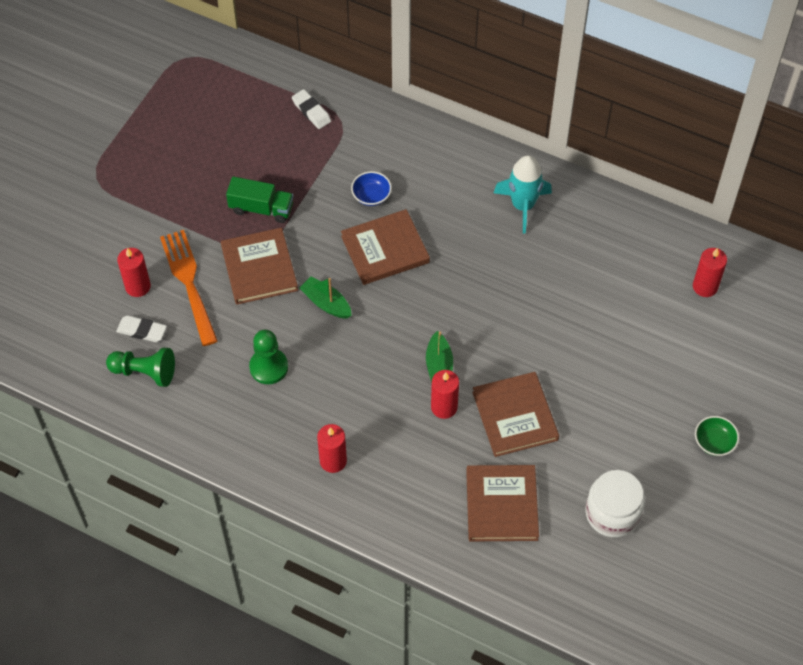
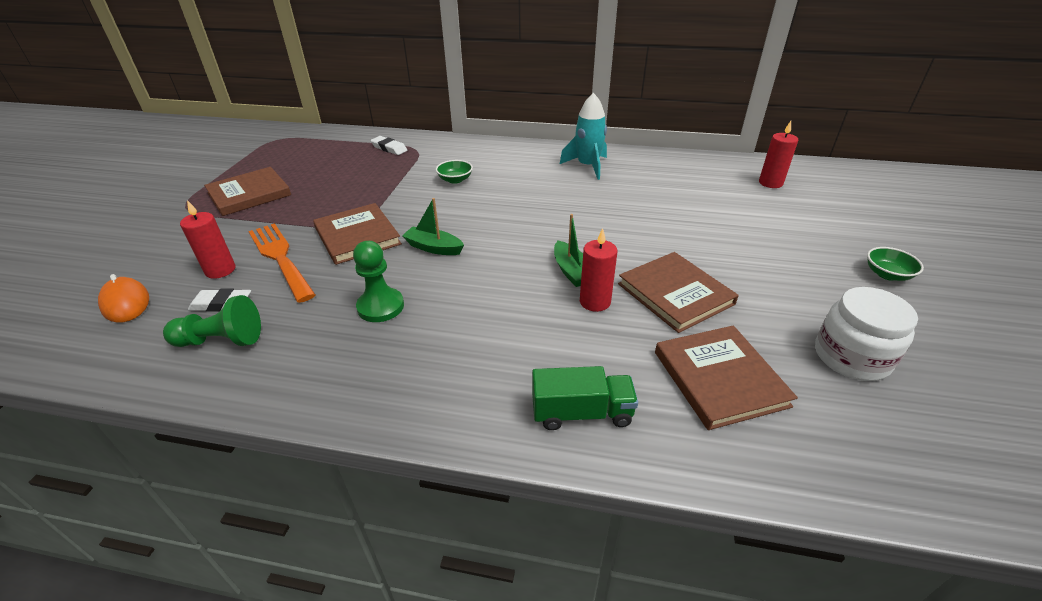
camera: 15 degrees left, 20 degrees down
(66, 309) = (126, 303): none -> orange mouse
(261, 208) = (354, 201): green truck -> green truck (581, 413)
(333, 461) = (485, 379): red candle -> none
(371, 196) = (455, 180): blue bowl -> green bowl
(385, 249) = (480, 206): brown book -> brown book (249, 194)

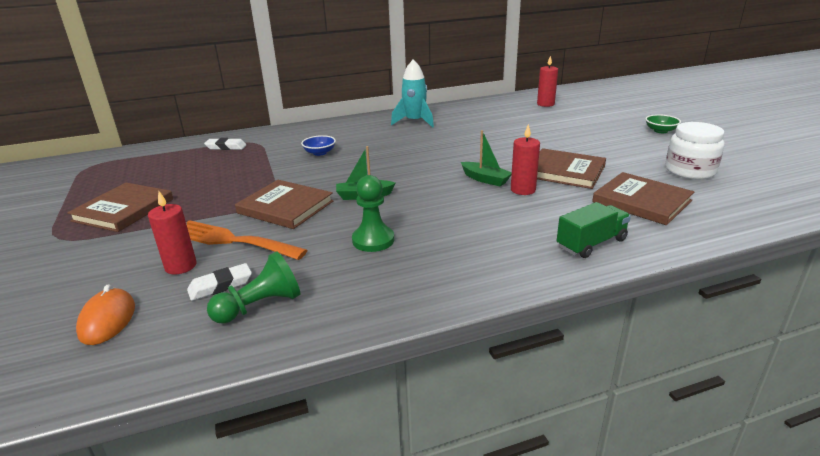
camera: 30 degrees left, 10 degrees down
(126, 303) = (107, 320): orange mouse -> orange mouse turned 60 degrees clockwise
(455, 180) = (319, 153): green bowl -> blue bowl

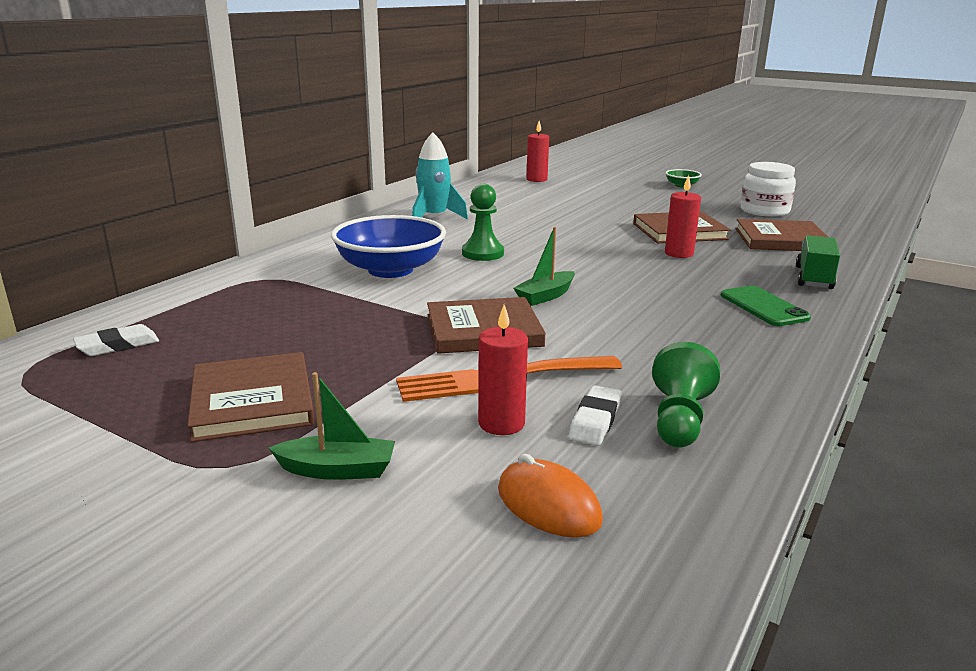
camera: 40 degrees left, 5 degrees down
(226, 147) = (232, 293): white eraser -> white eraser (118, 346)
(319, 153) = (390, 270): blue bowl -> blue bowl, size x2.24
(373, 240) = (648, 329): green pawn -> green pawn (482, 253)
(485, 179) = (628, 253): green boat -> green boat (337, 470)
(491, 252) = (763, 306): none -> green phone

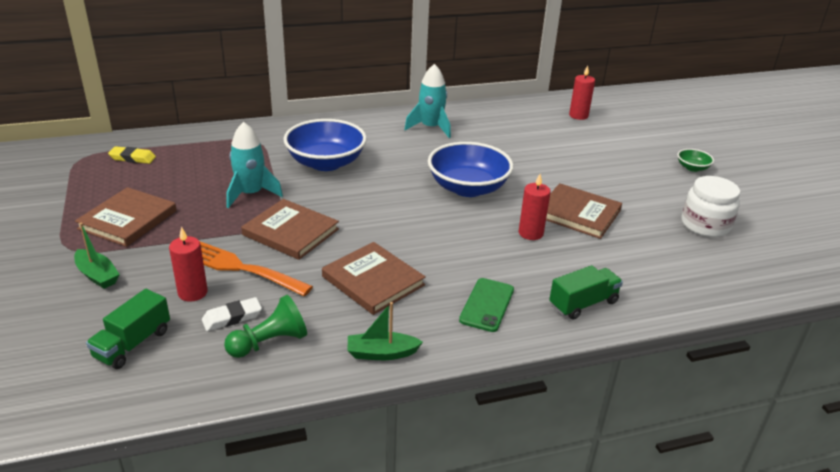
camera: 40 degrees right, 10 degrees up
(118, 346) = (132, 158): white eraser -> yellow eraser
(364, 319) = (251, 194): none -> turquoise rocket
(482, 253) = (401, 173): green pawn -> none
(545, 296) = (370, 225): green boat -> green boat (381, 353)
(548, 505) = (133, 344): orange mouse -> green truck
(564, 244) = (468, 188): none -> blue bowl
(781, 240) = (645, 259): brown book -> brown book (373, 281)

